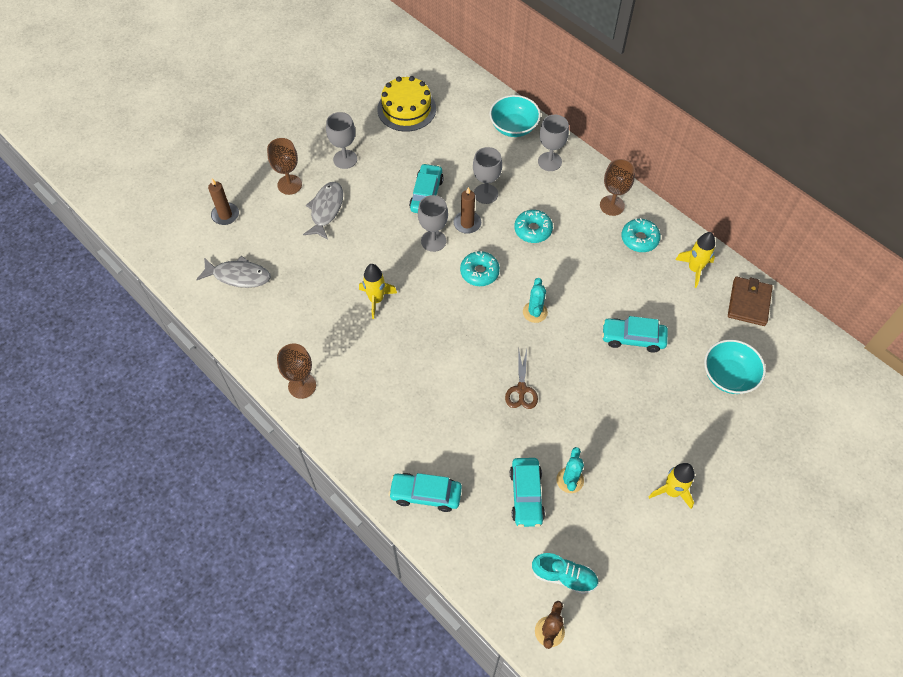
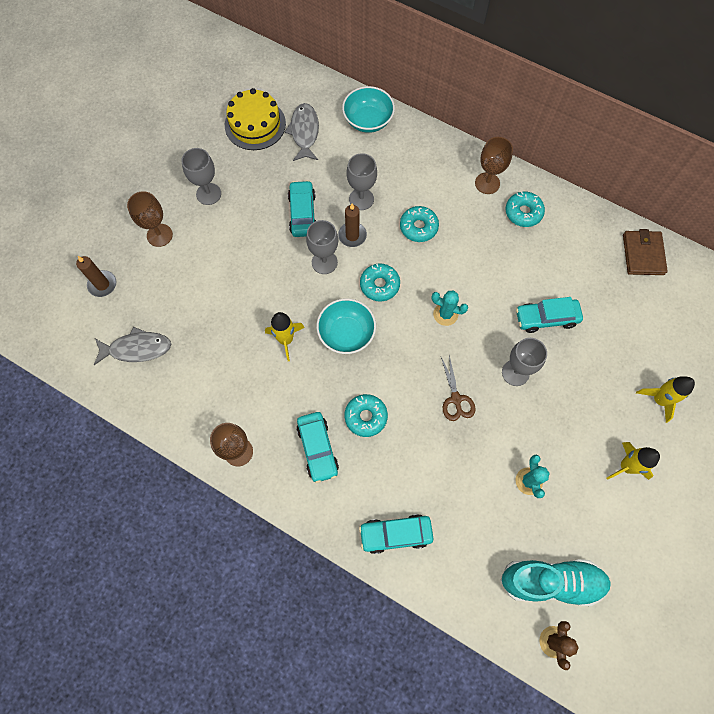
camera: 15 degrees left, 10 degrees up
(326, 210) = (205, 254): grey fish -> grey fish (304, 132)
(430, 384) = (365, 417): none -> turquoise donut
(526, 495) = (492, 508): turquoise car -> turquoise car (318, 448)
(535, 312) = (445, 314): turquoise cactus -> turquoise cactus turned 60 degrees counterclockwise
(549, 161) = (414, 150): grey goblet -> grey goblet (515, 372)
(564, 576) = (551, 581): turquoise shoe -> turquoise shoe, size x1.59
(694, 269) = (583, 232): yellow rocket -> yellow rocket (659, 400)
(728, 376) = (645, 334): turquoise bowl -> turquoise bowl (346, 333)

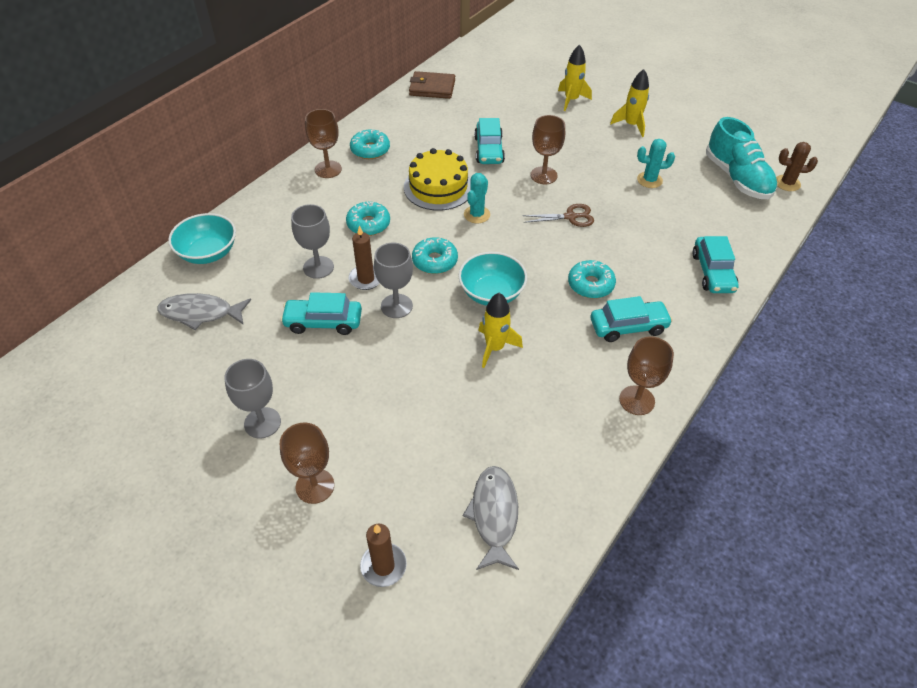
camera: 85 degrees left, 20 degrees down
(255, 124) = (165, 365): yellow cake -> yellow cake (438, 187)
(515, 372) = (543, 175): grey goblet -> brown goblet
(551, 581) = (737, 178): turquoise shoe -> turquoise shoe turned 150 degrees clockwise

